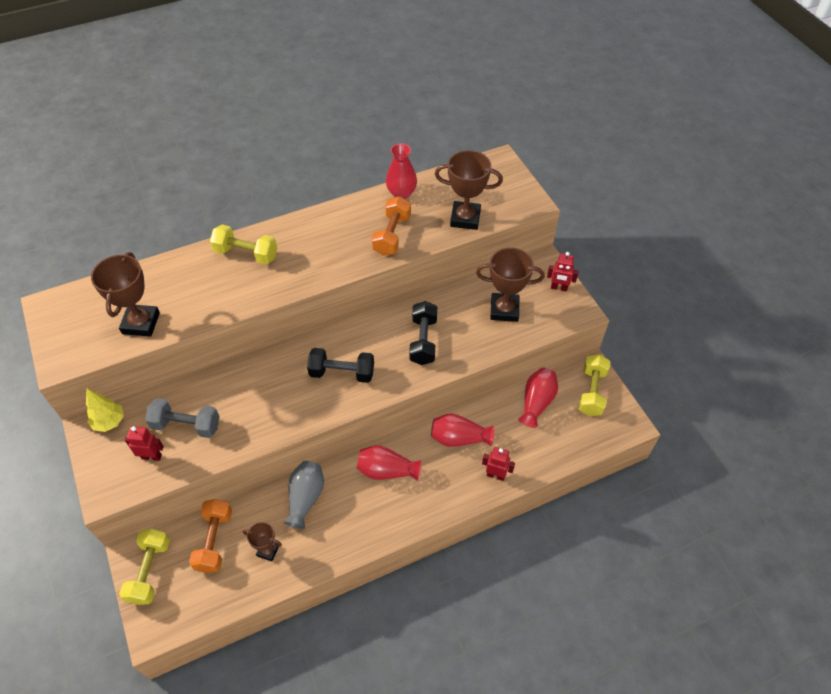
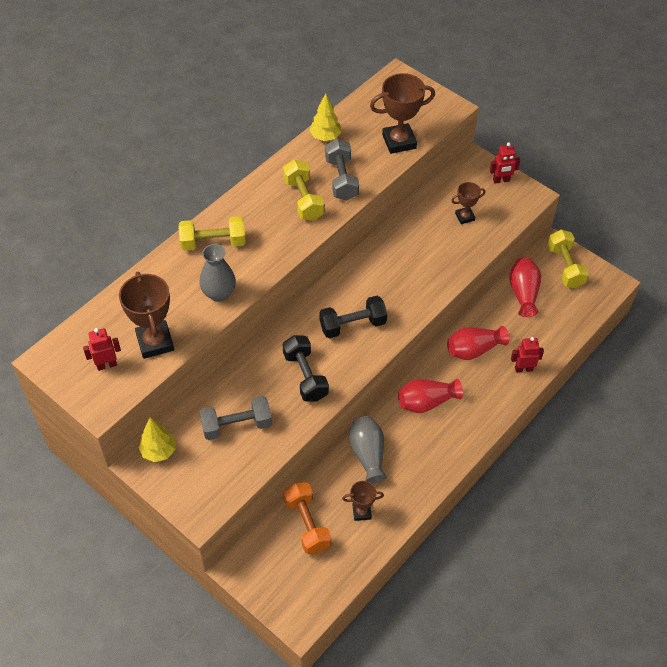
camera: 25 degrees left, 0 degrees up
(150, 571) = (263, 574): yellow dumbbell -> yellow dumbbell (303, 199)
(151, 456) = (222, 465): red robot -> red robot (107, 365)
(221, 300) = (219, 293): none -> grey vase
(392, 235) = (341, 179): orange dumbbell -> grey dumbbell
(401, 193) = (325, 137): red vase -> yellow tree
(423, 341) = (409, 270): black dumbbell -> black dumbbell (305, 376)
(504, 310) = (464, 217): brown trophy -> brown trophy, size x0.56

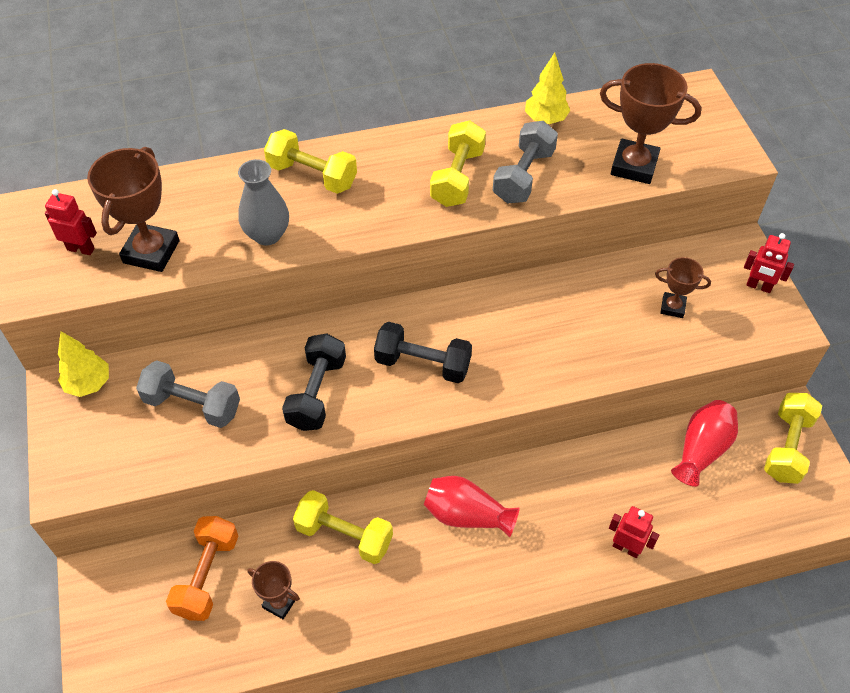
camera: 35 degrees right, 0 degrees up
(367, 454) = (344, 535): grey vase -> yellow dumbbell
(474, 350) = (578, 485): red vase -> none

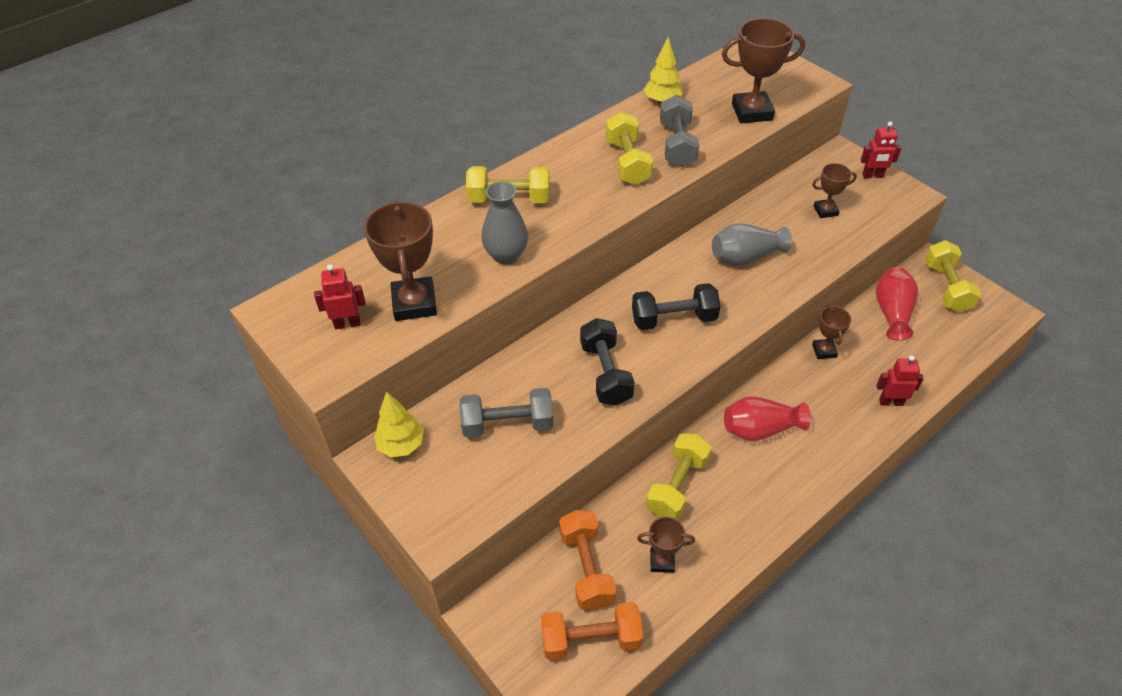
camera: 25 degrees left, 5 degrees down
(166, 645) = (591, 639): none -> orange dumbbell
(344, 535) = (677, 486): yellow dumbbell -> yellow dumbbell turned 60 degrees counterclockwise
(546, 326) = (745, 257): none -> grey vase
(594, 460) = (824, 351): none -> brown trophy

